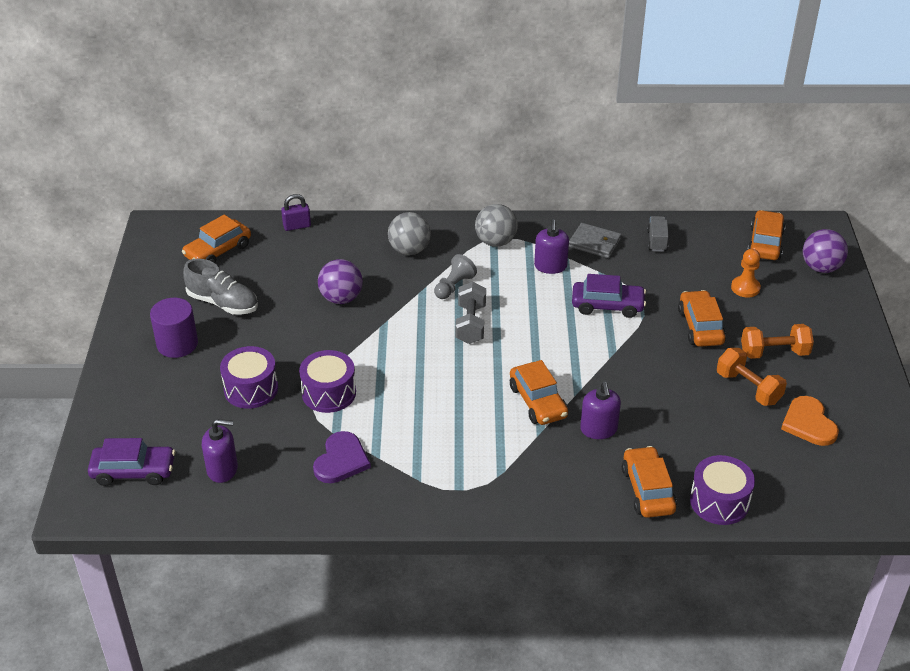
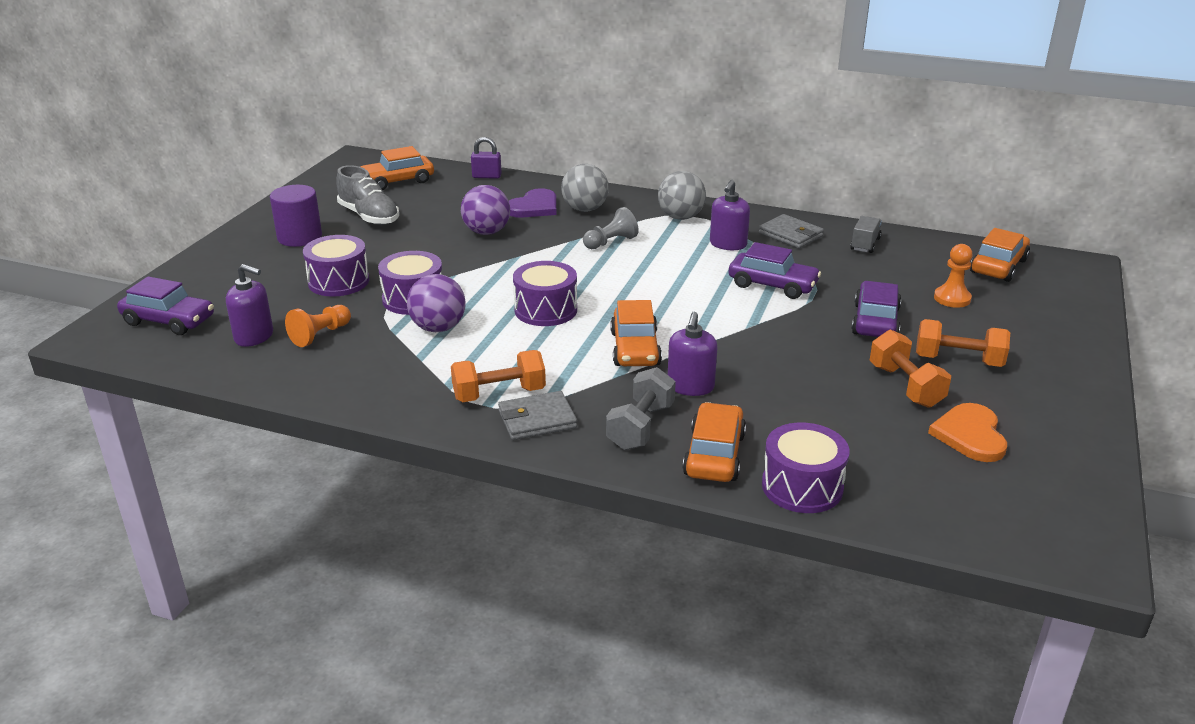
camera: 20 degrees right, 10 degrees down
(277, 453) = (320, 335): none -> orange pawn
(341, 460) = (380, 354): purple heart -> purple heart (534, 207)
(445, 378) = (545, 310): none -> purple drum
(461, 476) = (499, 394): none -> orange dumbbell
(470, 324) = (606, 273): grey dumbbell -> grey dumbbell (641, 427)
(504, 493) = (537, 419): none -> grey wallet
(700, 327) = (875, 321): orange car -> purple car
(821, 268) = (1061, 297): purple ball -> purple ball (438, 328)

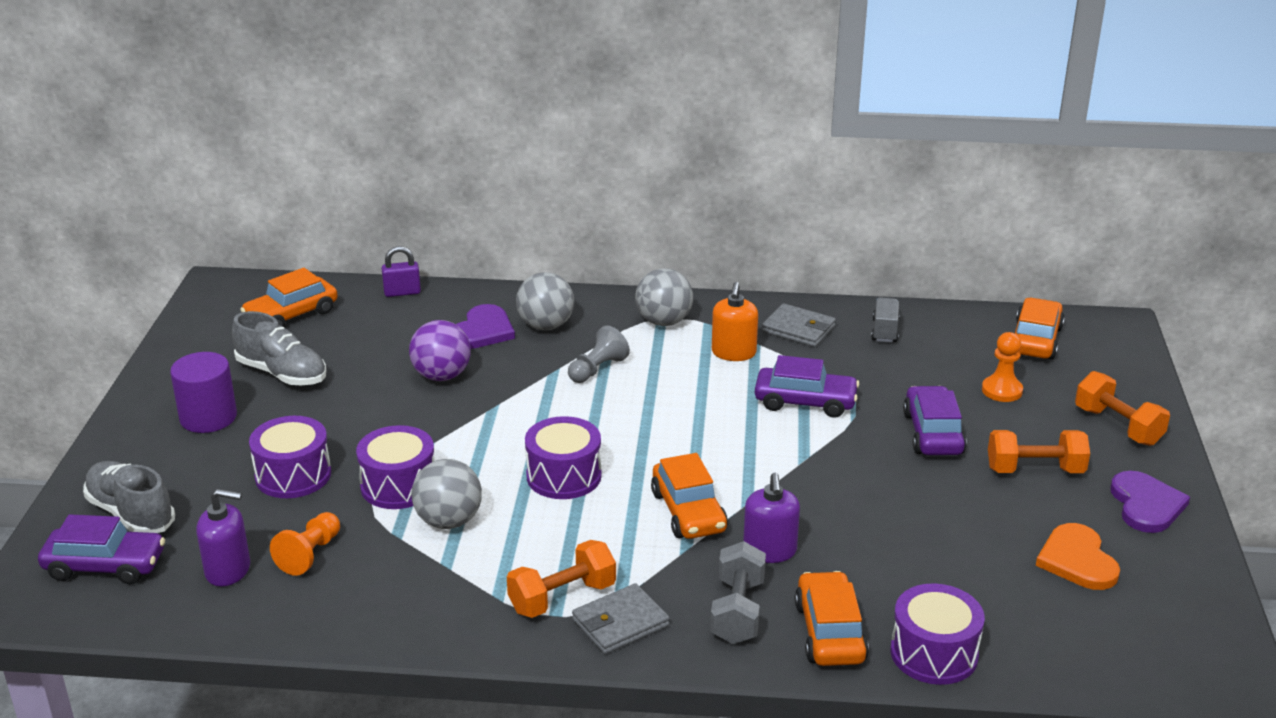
camera: 15 degrees left, 0 degrees up
(208, 290) = (131, 513): none -> grey shoe
(438, 328) = (448, 521): purple ball -> grey ball
(728, 244) = (733, 353): purple soap dispenser -> orange soap dispenser
(905, 386) = (993, 511): orange dumbbell -> orange dumbbell (1118, 426)
(1055, 401) = (1146, 505): none -> purple heart

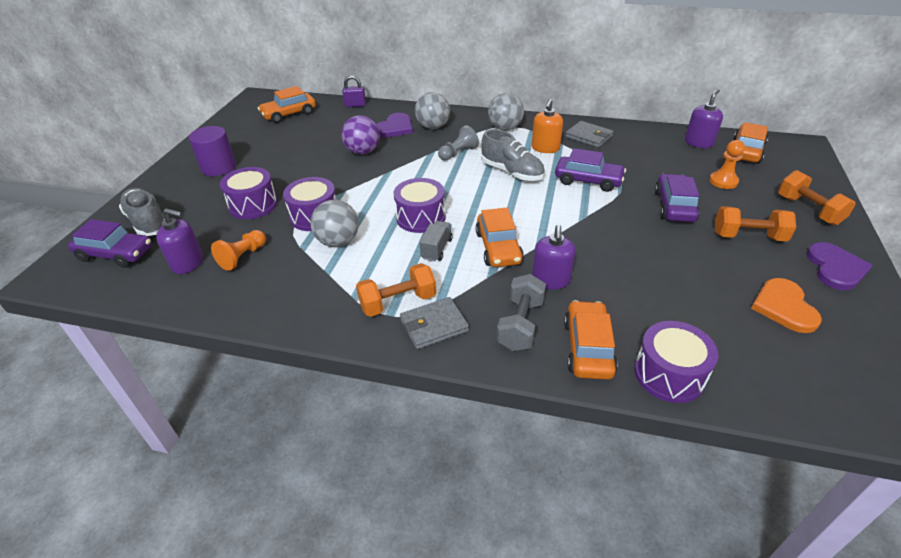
camera: 10 degrees right, 10 degrees up
(282, 374) = (271, 145): grey shoe -> grey shoe (512, 172)
(885, 331) = (644, 140): grey truck -> grey truck (436, 249)
(966, 330) = (698, 143): none -> purple soap dispenser

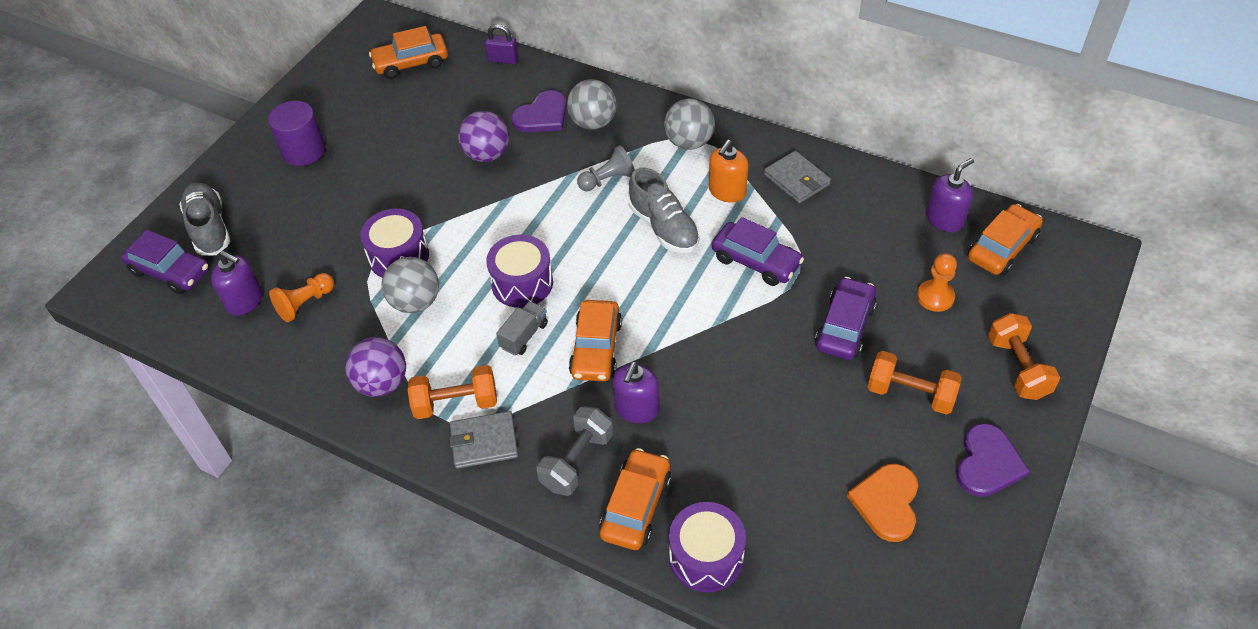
camera: 15 degrees right, 10 degrees up
(253, 205) = (332, 224): purple drum -> none
(327, 299) = (382, 383): none -> purple ball

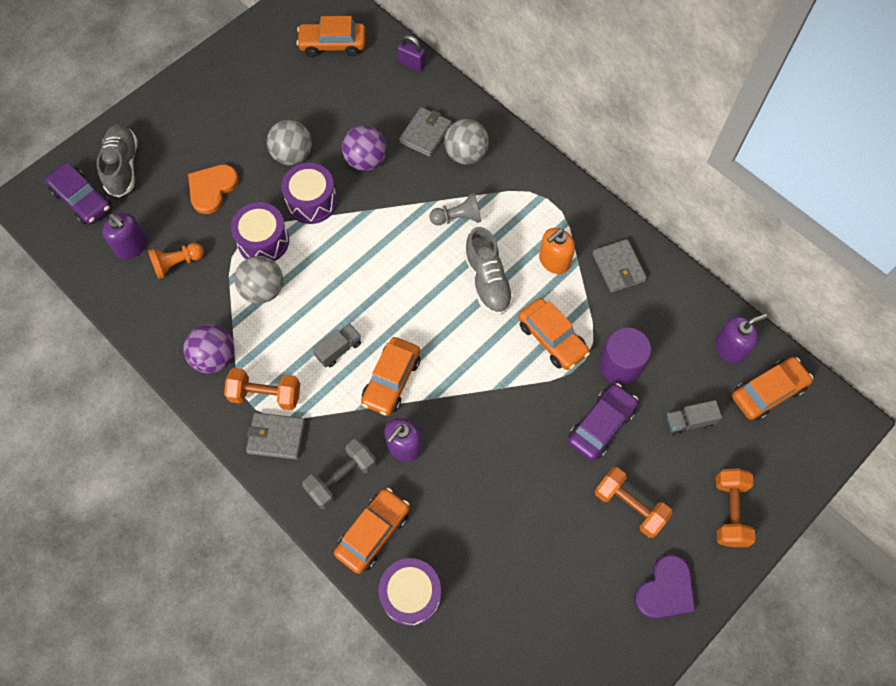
camera: 15 degrees right, 15 degrees up
(303, 151) = (217, 111): purple cylinder -> purple cylinder (620, 365)
(522, 283) = (353, 298): purple drum -> purple drum (312, 202)
(542, 115) = (425, 134): purple heart -> grey wallet
(689, 142) = (540, 200): grey ball -> grey ball (292, 155)
(756, 261) = (552, 338): purple car -> orange car
(887, 503) = (569, 596): orange heart -> orange heart (212, 188)
(935, 297) = (689, 421): orange pawn -> grey truck

